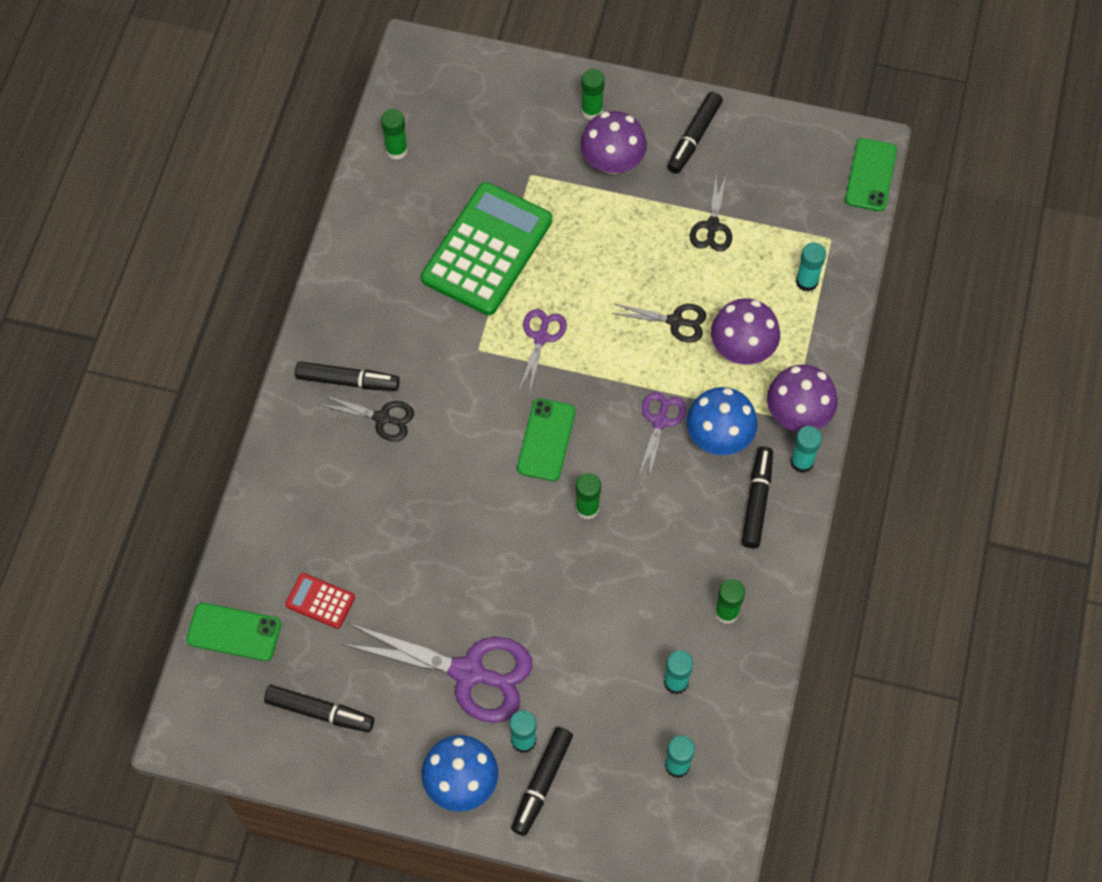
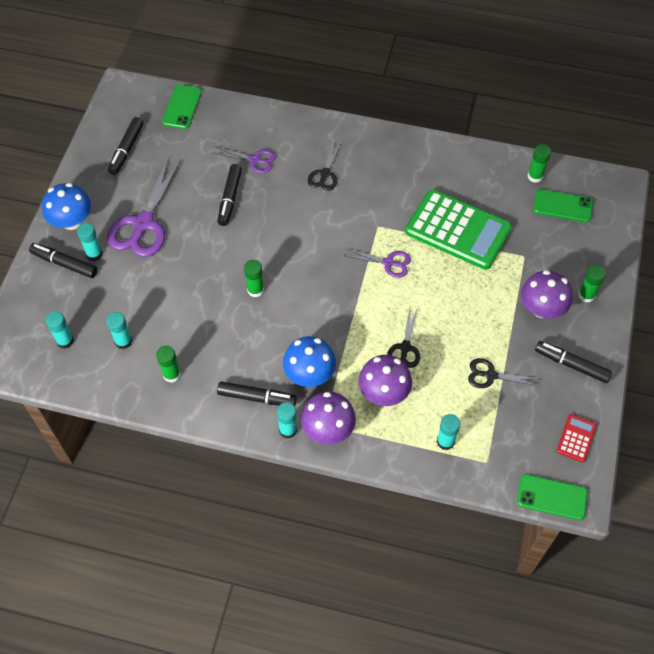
camera: 90 degrees right, 5 degrees down
(320, 601) = (198, 147): red calculator -> red calculator (576, 438)
(348, 381) = (352, 155): black marker -> black marker (229, 198)
(546, 440) = (308, 266): green phone -> green phone (562, 206)
(660, 421) = (322, 336): purple scissors -> purple scissors (254, 160)

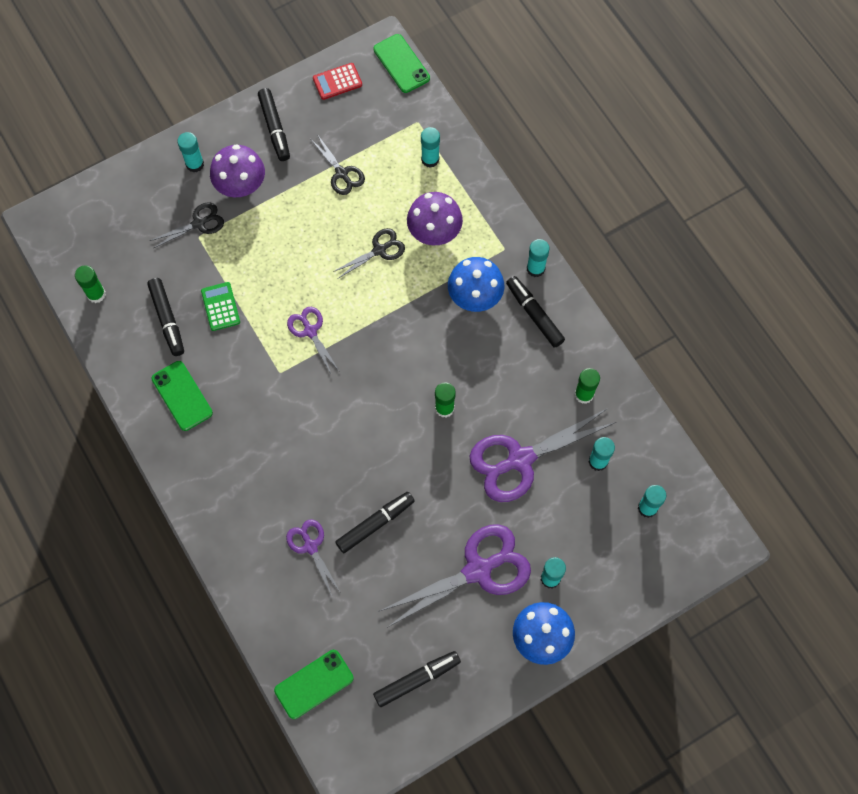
camera: 135 degrees left, 10 degrees up
(64, 263) = (585, 592): black marker -> black marker (167, 320)
(176, 301) = (520, 459): none -> purple scissors
(325, 174) = (265, 468): black scissors -> black scissors (199, 223)
(328, 429) = (505, 242): purple mushroom -> none
(458, 230) = (220, 307): green calculator -> green calculator, size x0.43
(562, 206) = (111, 248): green phone -> green phone (182, 396)
(586, 295) = (195, 164): green glue stick -> turquoise glue stick

